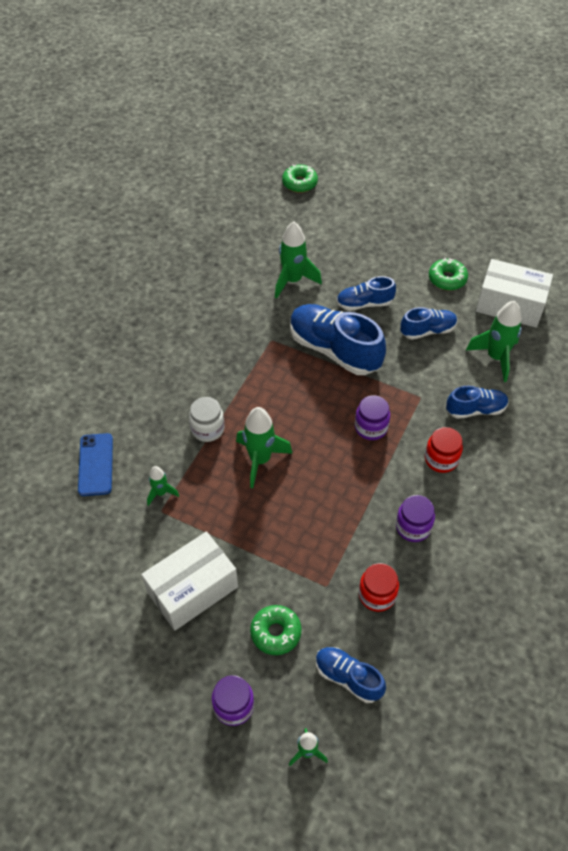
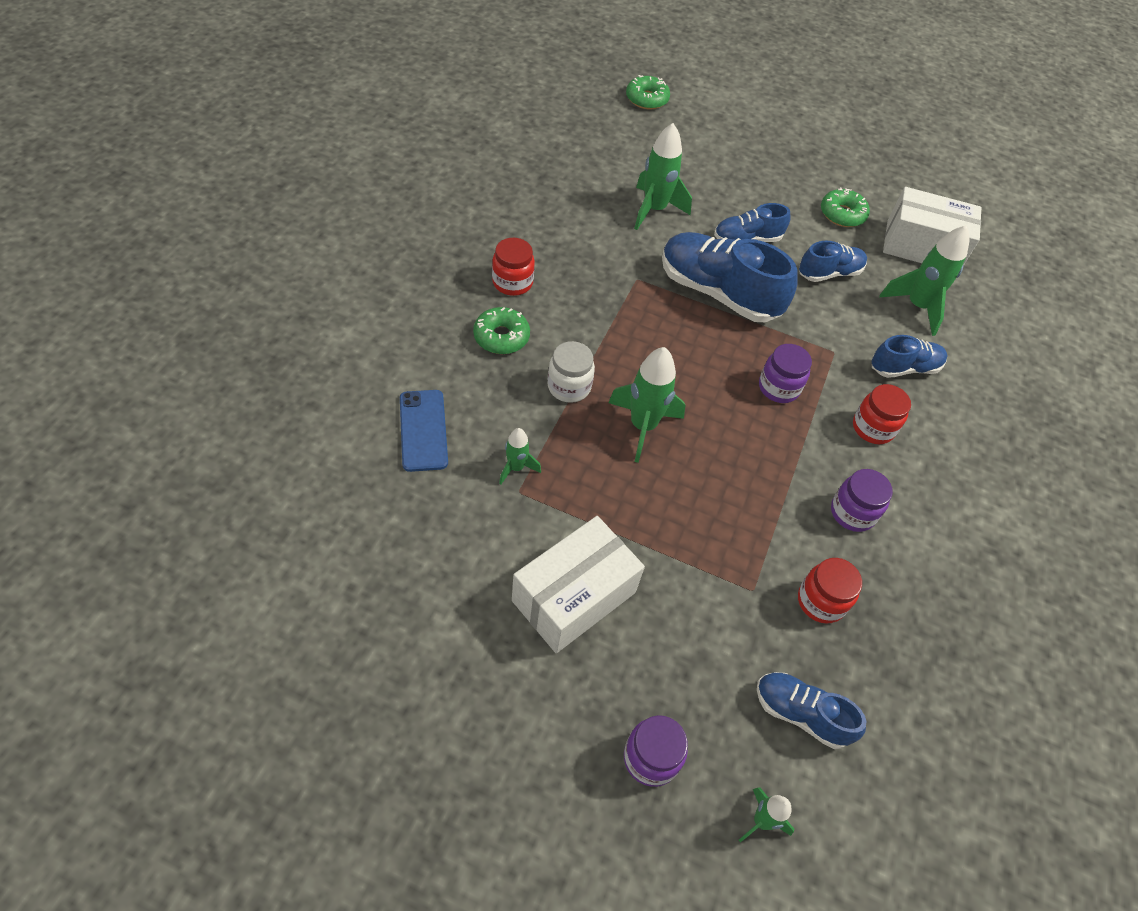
camera: 10 degrees left, 0 degrees up
(174, 346) = (512, 282): none -> red jar
(275, 632) = (694, 654): green donut -> green donut (501, 337)

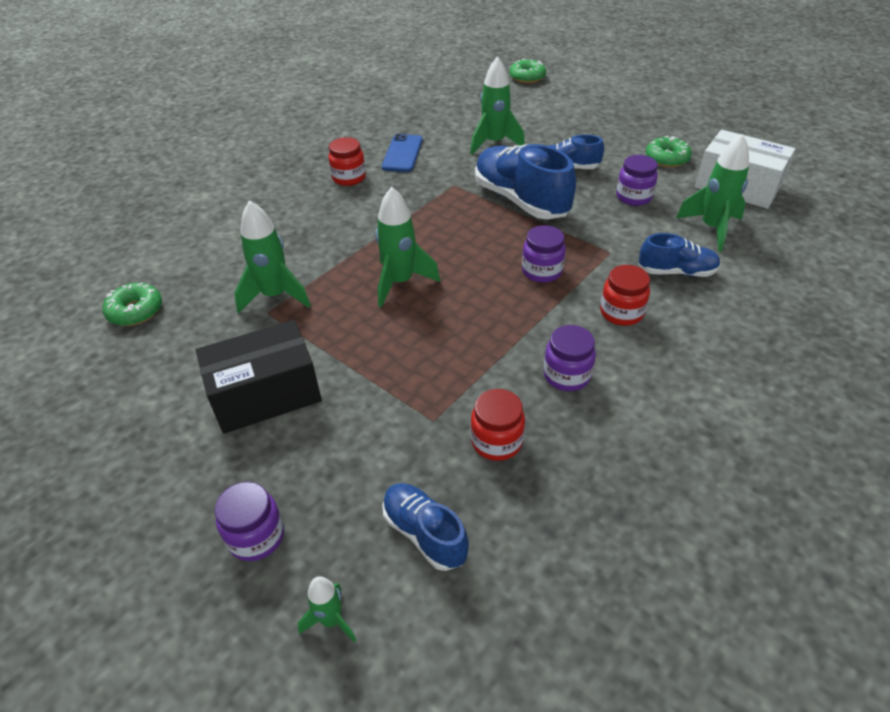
camera: 25 degrees right, 10 degrees down
(423, 430) = (218, 261): blue phone -> blue phone (402, 153)
(501, 337) = (318, 210): green donut -> green donut (135, 311)
(516, 468) = (275, 296): green rocket -> green rocket, size x1.84
(569, 387) = (353, 248): white jar -> none
(574, 596) = (266, 394): white box -> black box
(829, 273) = (633, 197): blue shoe -> purple jar

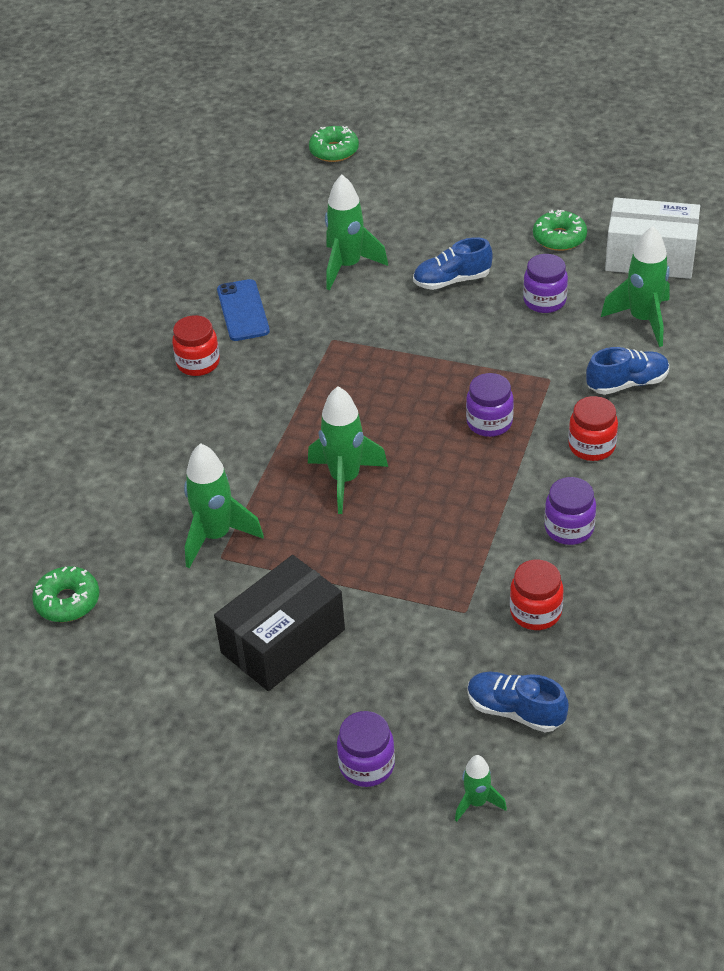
camera: 20 degrees left, 0 degrees up
(521, 200) = (421, 339): blue shoe -> none

